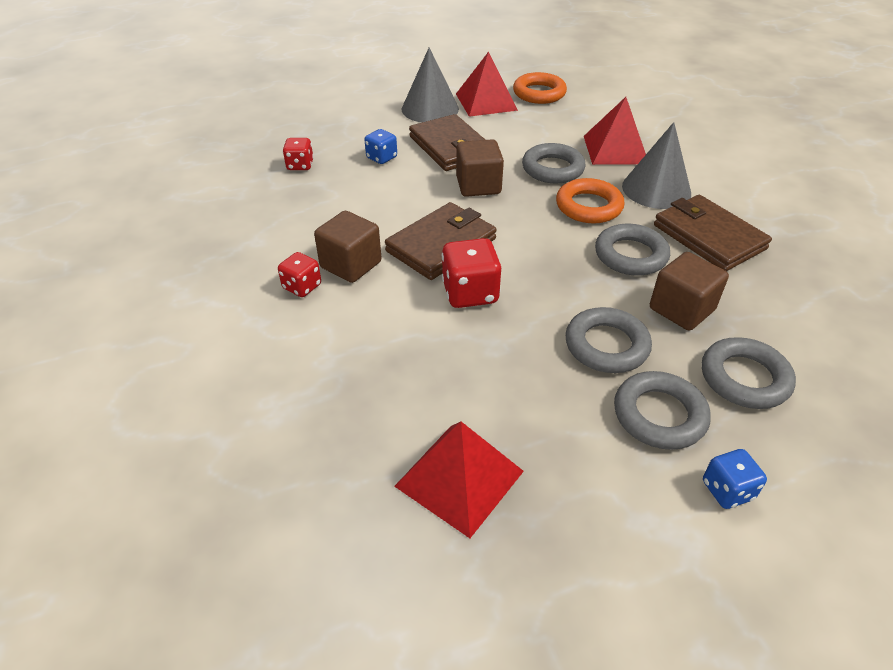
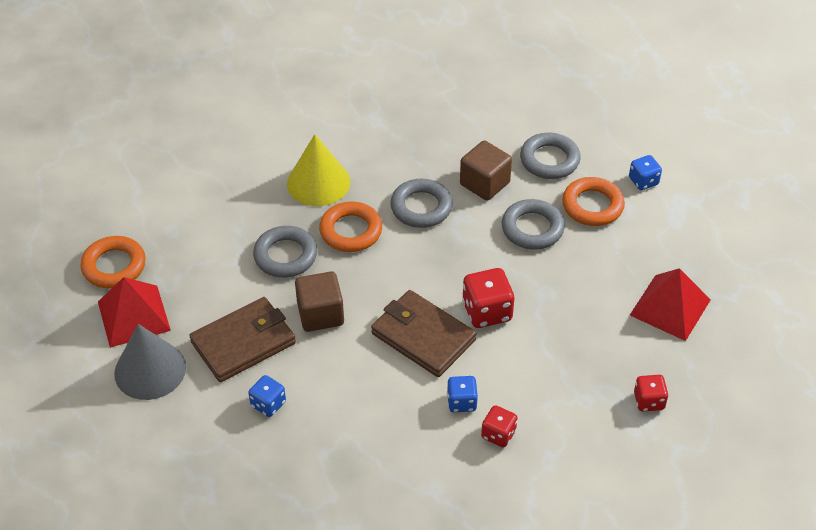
camera: 95 degrees left, 5 degrees up
(300, 165) = (288, 481): red dice -> red dice (649, 401)
(351, 265) = (461, 402): brown cube -> blue dice
(615, 149) = (246, 206): red pyramid -> none
(656, 189) = (318, 182): grey cone -> yellow cone
(659, 415) = (592, 206): grey ring -> orange ring
(708, 237) = (389, 157): brown wallet -> none

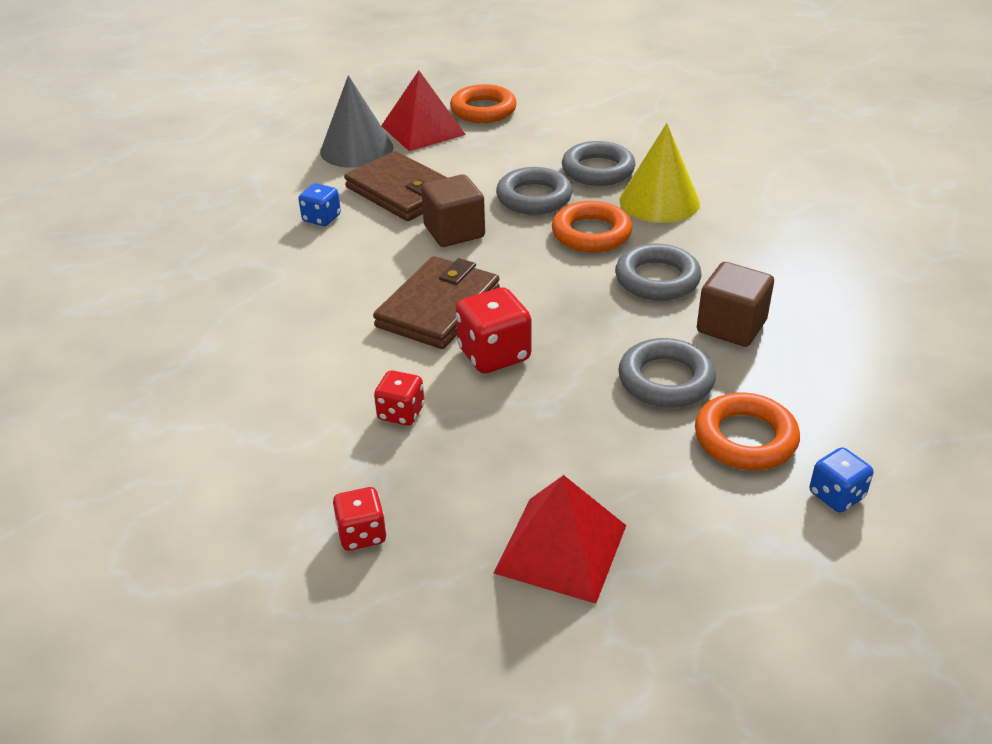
camera: 80 degrees right, 10 degrees down
(461, 402) = (339, 350): blue dice -> none
(498, 434) = (290, 387): red dice -> red dice (401, 413)
(549, 160) = (818, 383): grey ring -> grey ring (598, 170)

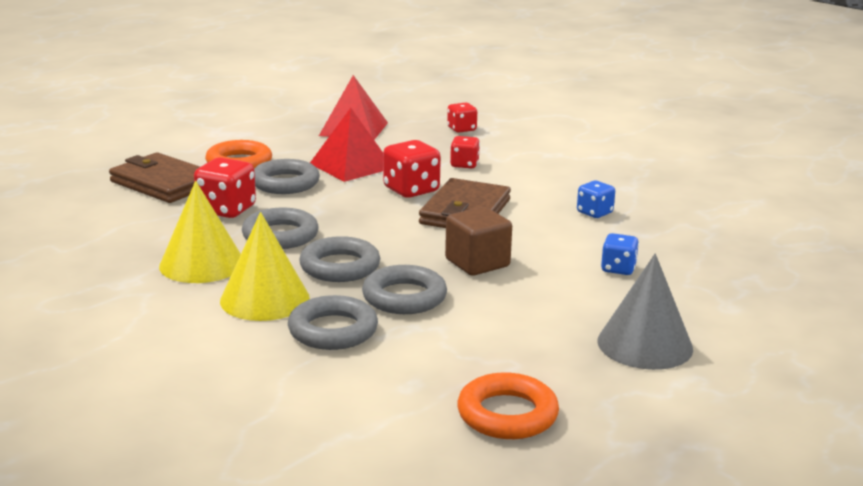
camera: 170 degrees right, 15 degrees down
(402, 192) = (553, 297): brown wallet -> brown wallet (163, 183)
(423, 130) = (577, 376): red pyramid -> red pyramid (351, 165)
(591, 233) = (340, 267): orange ring -> grey ring
(731, 244) = (202, 264): none -> yellow cone
(731, 326) = (226, 210): brown cube -> red dice
(836, 495) = (194, 147): blue dice -> blue dice (594, 213)

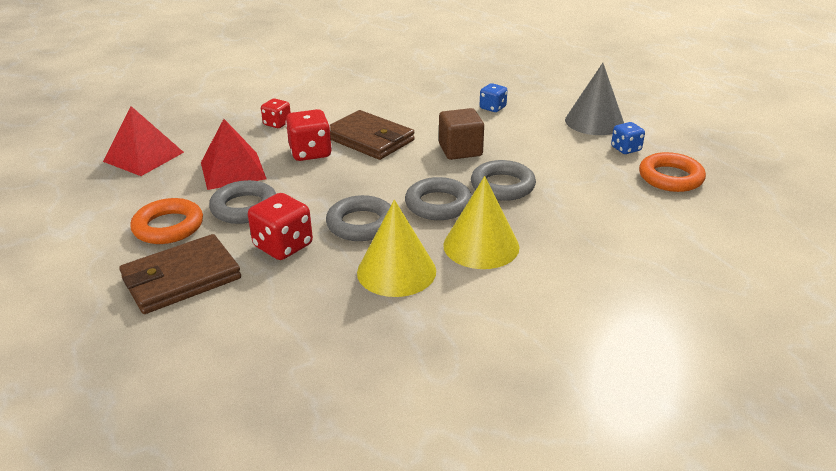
camera: 70 degrees left, 10 degrees up
(333, 330) = (545, 222): grey ring -> none
(461, 129) = (199, 111): red dice -> none
(594, 213) = (403, 97): blue dice -> blue dice (625, 149)

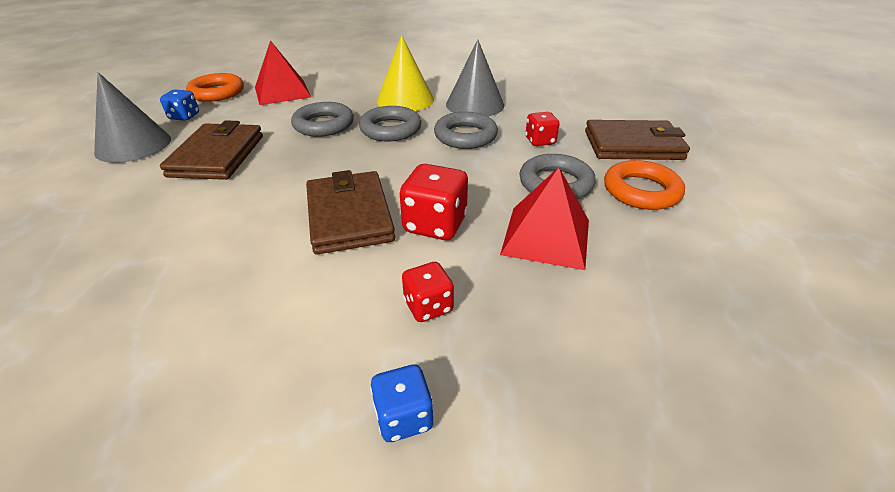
camera: 145 degrees left, 5 degrees up
(144, 156) = (677, 324): red pyramid -> red pyramid (282, 92)
(283, 246) = (540, 141): red dice -> red dice, size x0.62
(396, 271) = (475, 104): yellow cone -> grey cone
(460, 150) = (292, 164): brown cube -> none
(492, 108) = (157, 201): blue dice -> blue dice (403, 417)
(523, 136) = (217, 156): none -> brown wallet

